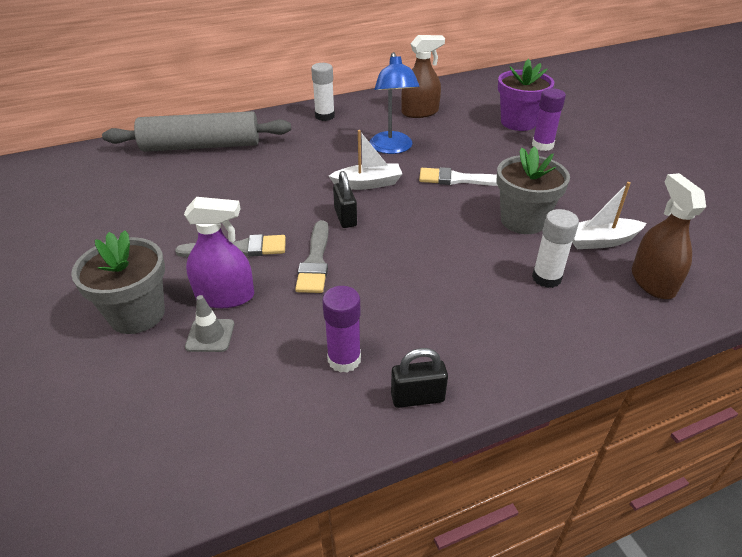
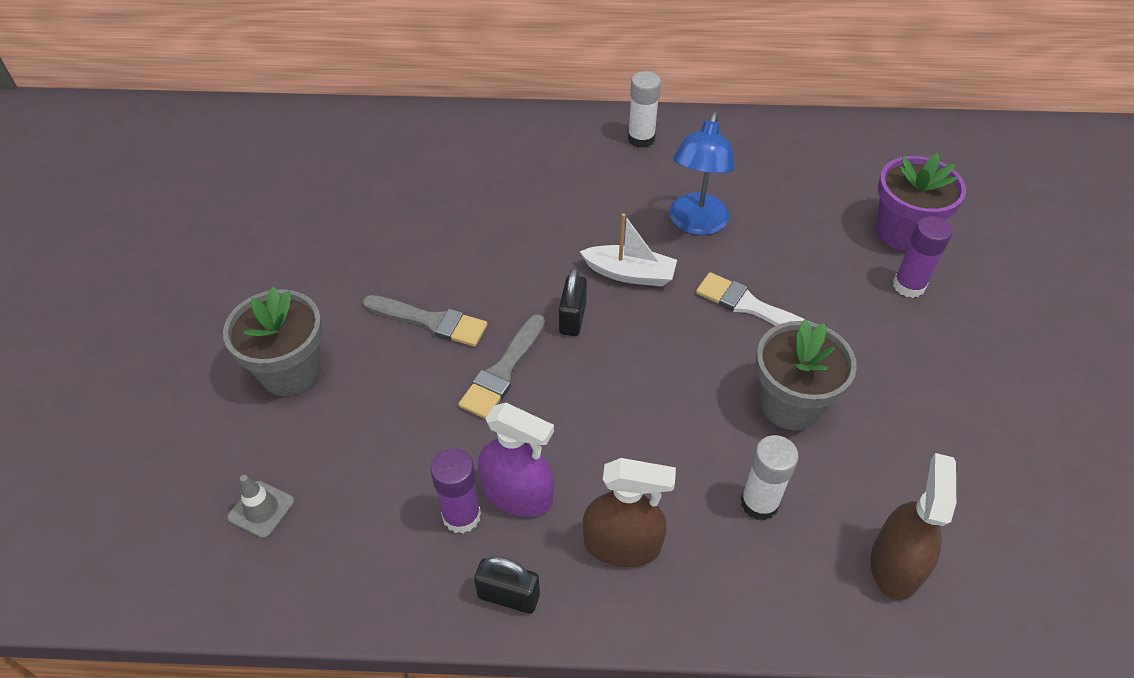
camera: 25 degrees right, 10 degrees up
(201, 146) = (466, 145): grey rolling pin -> none
(210, 335) = (346, 428): grey traffic cone -> grey traffic cone (261, 509)
(225, 296) = (385, 382): purple spray bottle -> purple spray bottle (517, 494)
(420, 112) = (772, 170): brown spray bottle -> brown spray bottle (622, 544)
(600, 241) = (872, 476): white boat -> none

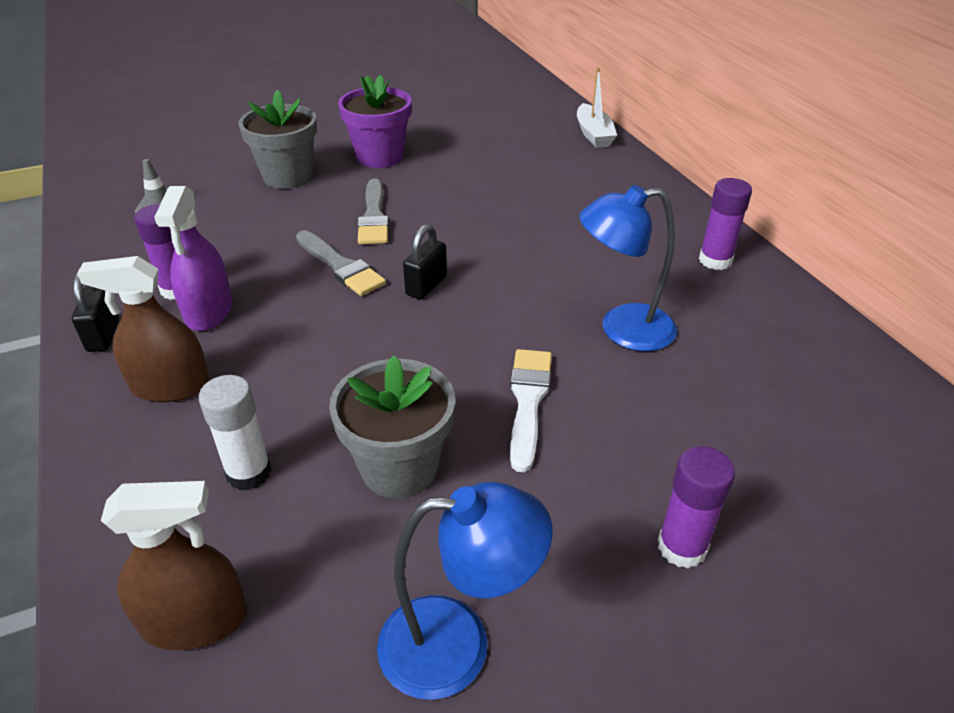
camera: 65 degrees right, 10 degrees down
(503, 371) = (340, 266): grey brush -> grey brush turned 135 degrees counterclockwise
(572, 318) = (426, 286): black padlock -> black padlock turned 45 degrees counterclockwise
(622, 544) = (171, 386): brown spray bottle -> brown spray bottle turned 105 degrees clockwise
(630, 274) = (510, 304): white boat -> white boat (593, 134)
(641, 139) = (715, 260): white glue stick -> purple glue stick
(902, 232) = (784, 520): purple flower pot -> purple flower pot (380, 157)
(951, 420) = (458, 644): none -> blue lamp

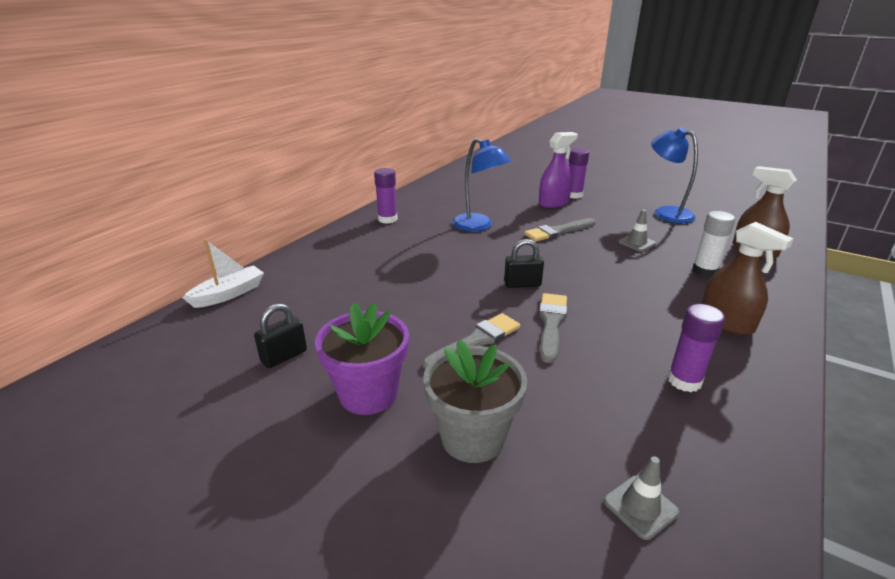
camera: 125 degrees left, 10 degrees down
(103, 335) = (764, 380): black padlock -> black padlock (284, 356)
(209, 311) = (671, 350): purple spray bottle -> purple spray bottle (553, 203)
(399, 468) = (636, 243): grey flower pot -> grey traffic cone
(528, 401) = (558, 231): white brush -> grey brush

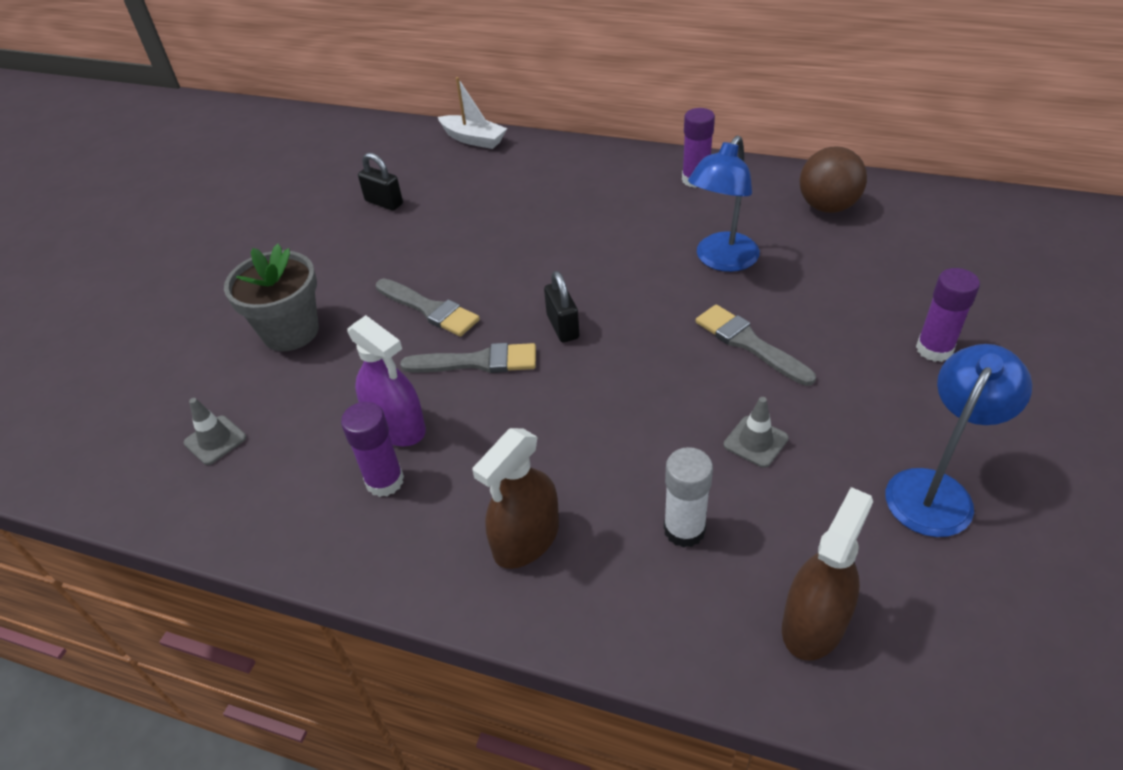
camera: 80 degrees right, 15 degrees up
(368, 394) = (340, 262): purple flower pot -> none
(446, 193) = (827, 206): none -> brown ball
(553, 203) = (873, 327): purple spray bottle -> purple spray bottle (397, 426)

